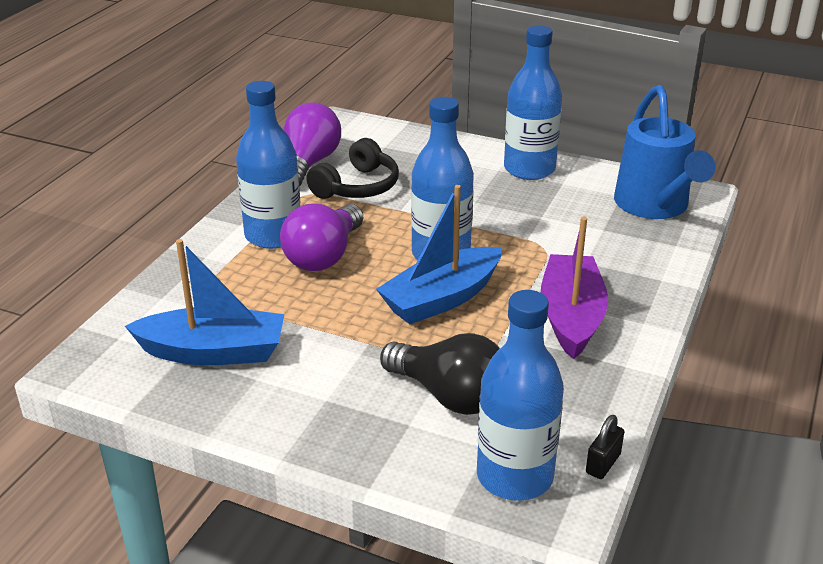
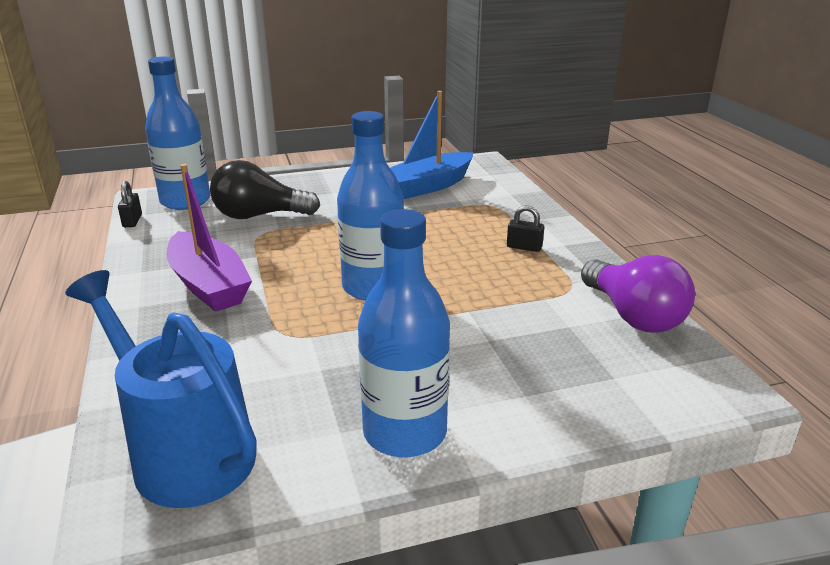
camera: 140 degrees right, 5 degrees down
(273, 235) = (524, 247): blue bottle -> black padlock
(324, 256) = (461, 250): purple light bulb -> none
(357, 187) = (544, 314): black headphones -> none
(441, 299) = (329, 258): blue boat -> none

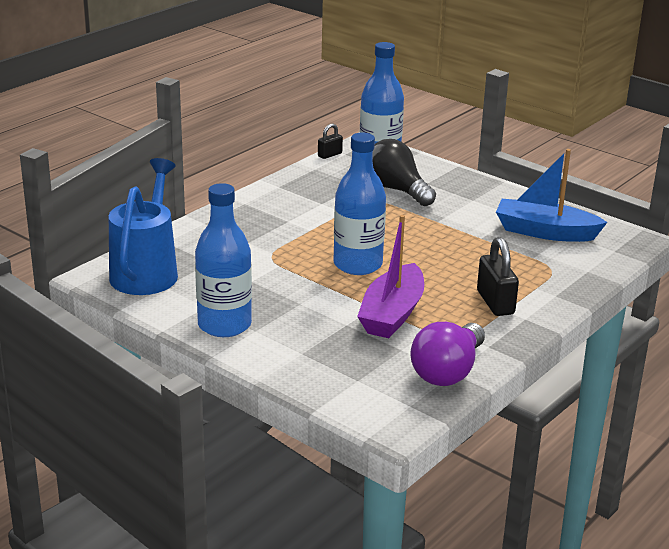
camera: 55 degrees right, 0 degrees up
(208, 285) = (290, 212): purple boat -> purple boat (392, 314)
(524, 247) = (495, 302): black padlock -> black padlock, size x1.73

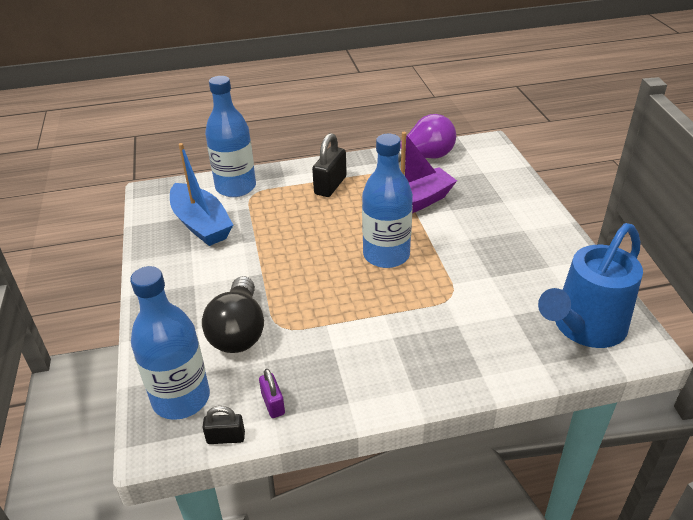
camera: 140 degrees left, 10 degrees up
(224, 325) = (545, 242): blue bottle -> blue bottle (236, 187)
(323, 172) = (273, 404): none -> purple padlock

